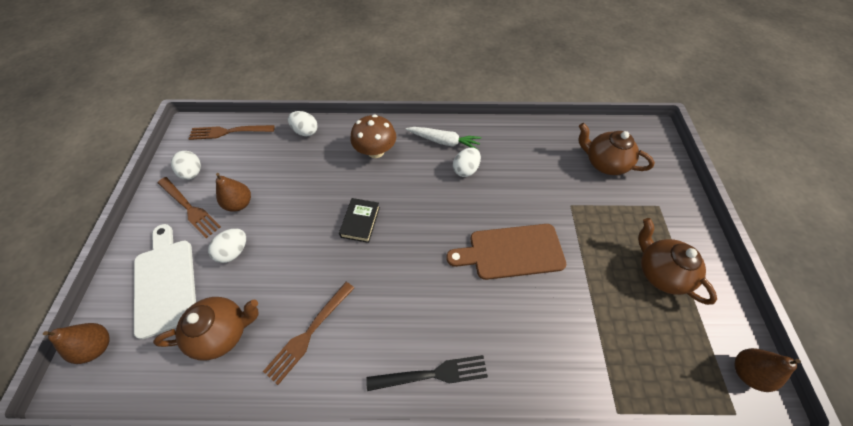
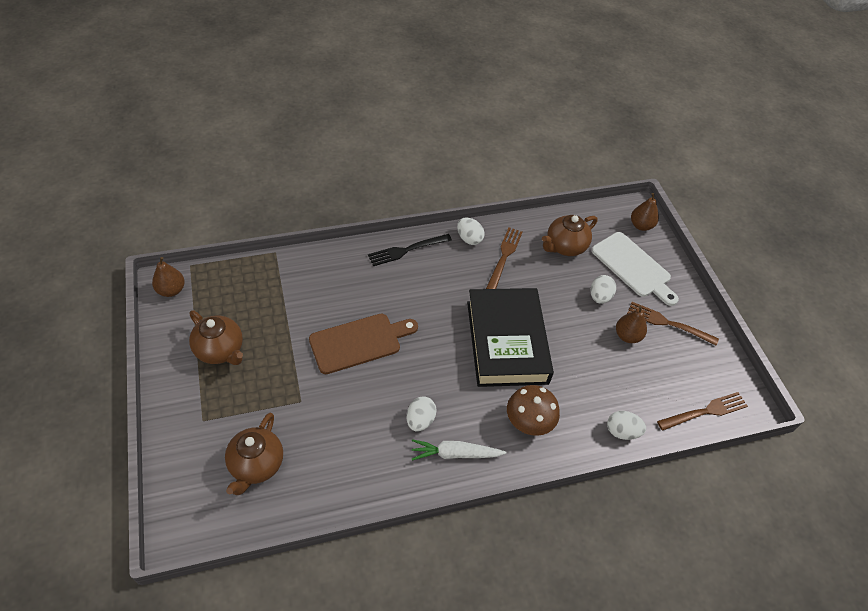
camera: 160 degrees right, 5 degrees down
(193, 173) = (697, 356): white egg -> white egg (469, 239)
(360, 222) = (507, 341): black book -> black book, size x2.49
(604, 163) = (256, 465): brown teapot -> brown teapot turned 90 degrees clockwise

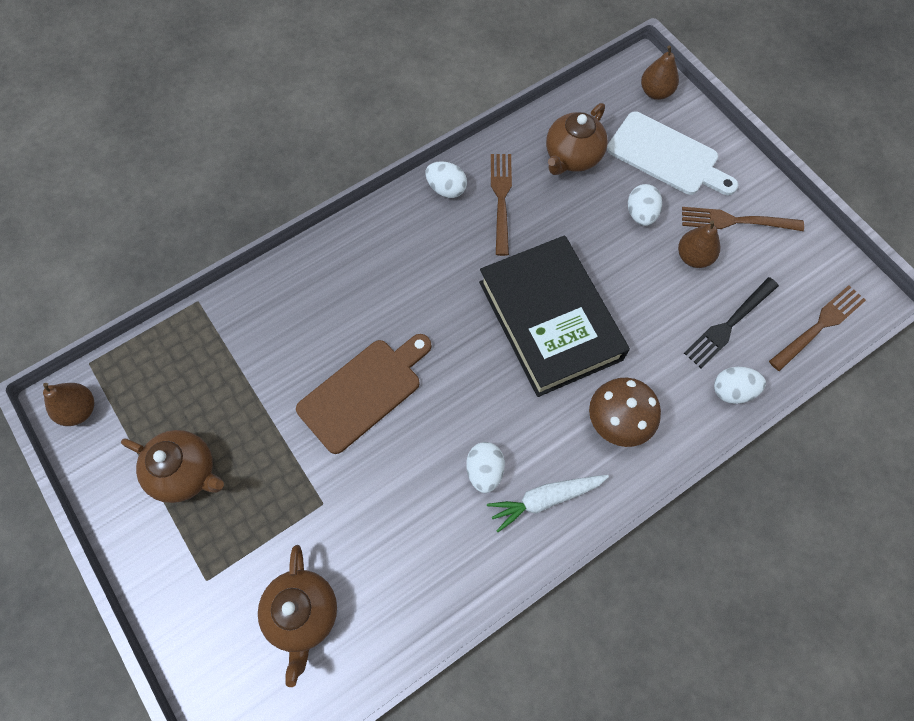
camera: 15 degrees left, 15 degrees up
(407, 250) = (372, 234): black fork -> black fork (729, 324)

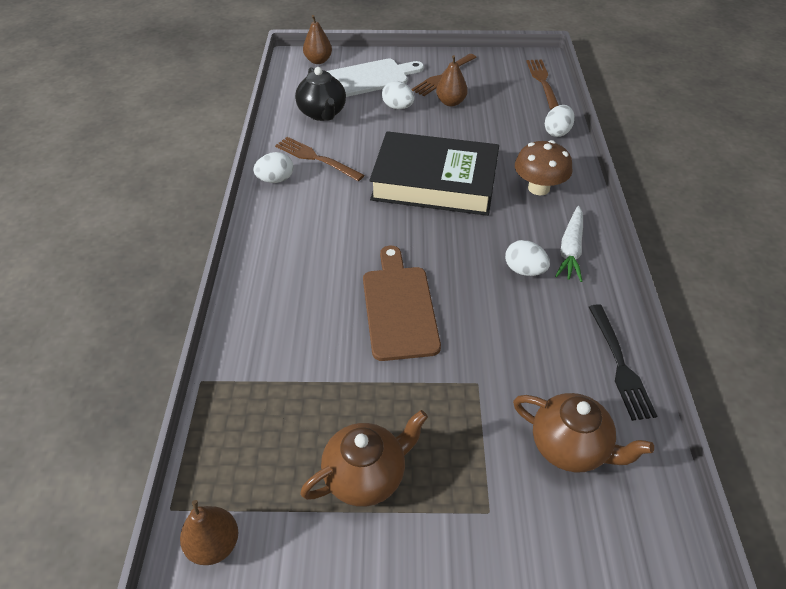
camera: 55 degrees left, 20 degrees down
(572, 157) = (322, 113): brown teapot -> black teapot
(729, 324) = (511, 112): black fork -> black fork (620, 364)

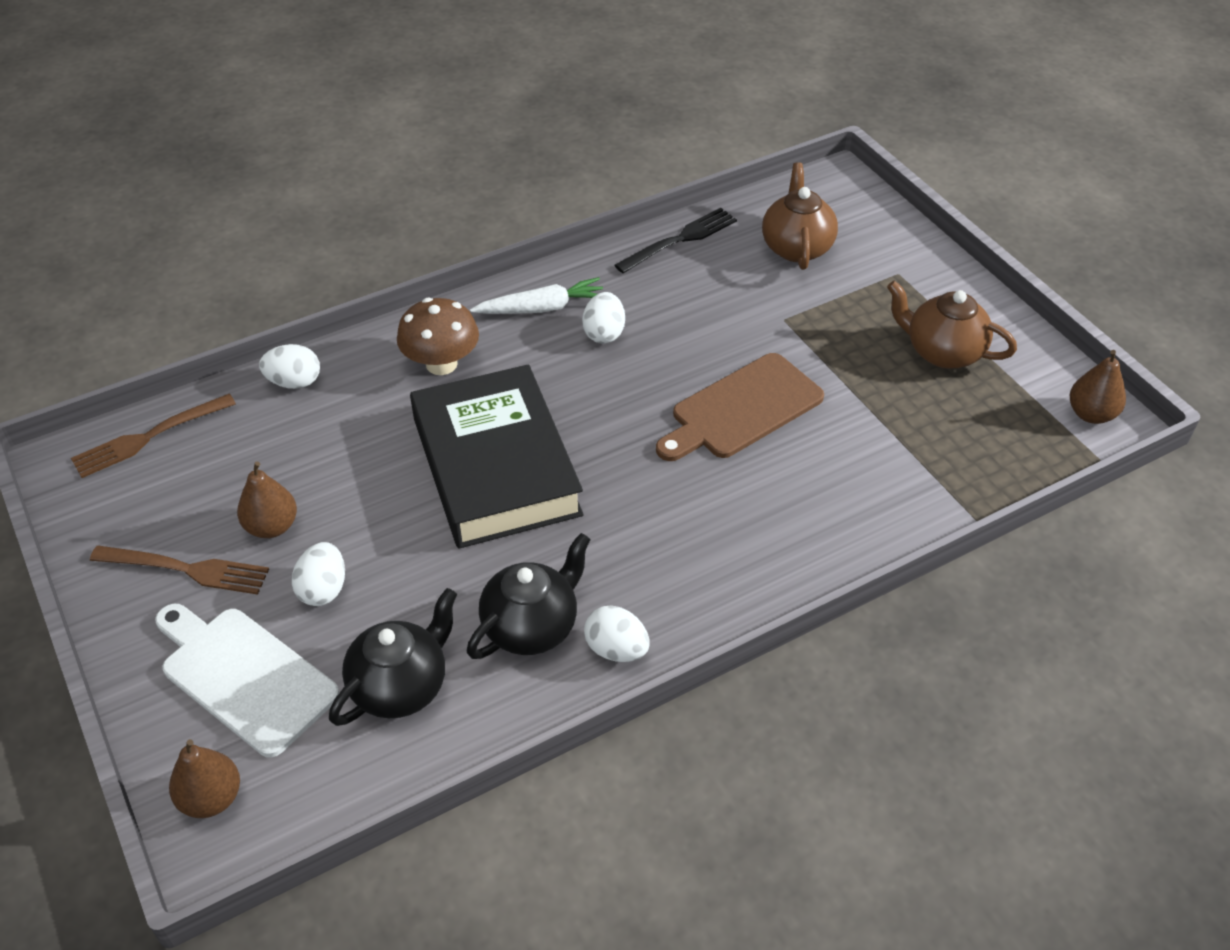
camera: 120 degrees left, 0 degrees up
(316, 158) = (531, 627): brown fork -> black teapot

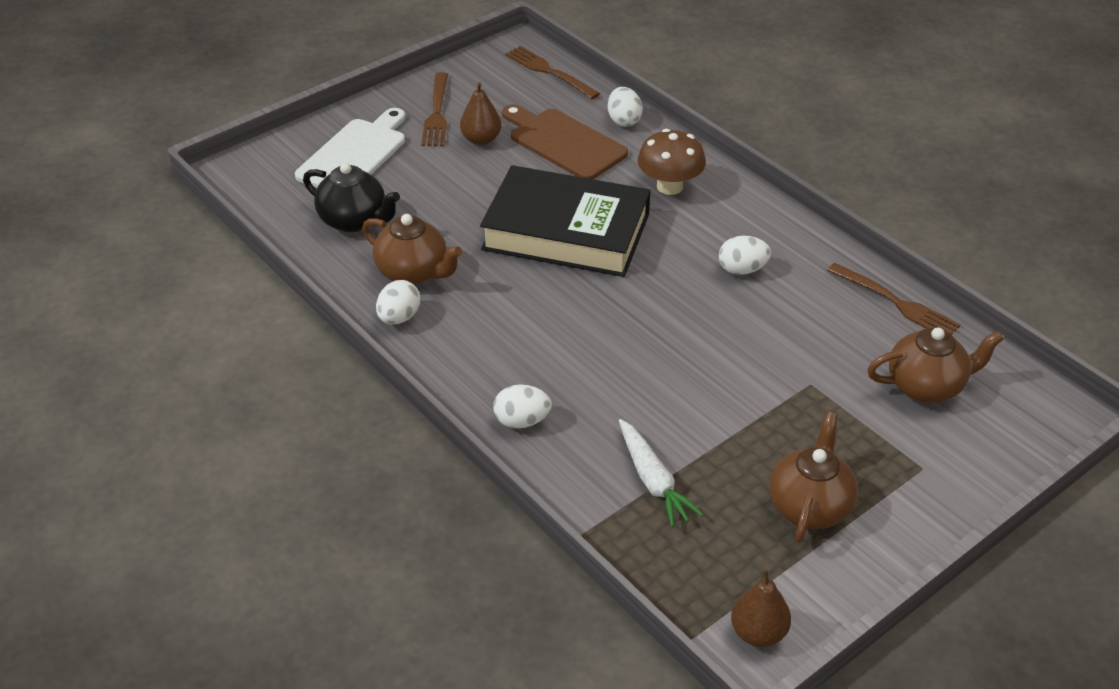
camera: 80 degrees right, 5 degrees down
(211, 798) = (265, 161): brown pear -> none
(323, 589) = (430, 172): white egg -> white egg (522, 421)
(495, 466) = (566, 231): black book -> black book turned 45 degrees clockwise
(531, 627) = (413, 272): black teapot -> brown teapot
(542, 308) = (759, 229): white carrot -> white carrot (653, 481)
(680, 240) = (896, 303): black fork -> brown fork
(742, 409) = (676, 364): brown cutting board -> brown cutting board (564, 142)

